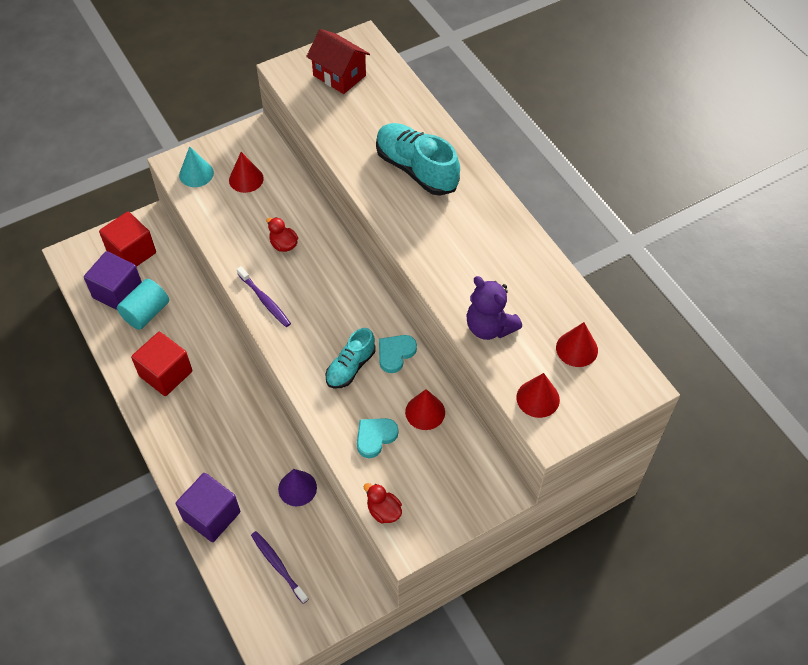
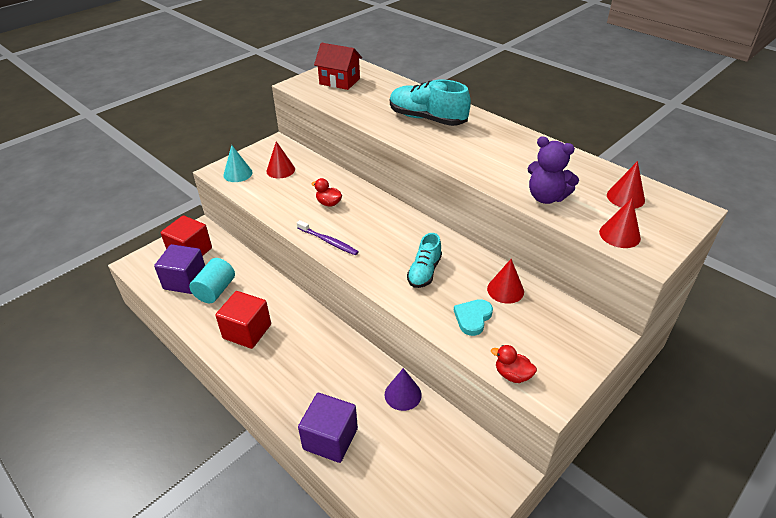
camera: 15 degrees left, 15 degrees down
(278, 565) = (413, 467): purple toothbrush -> none
(395, 354) = (457, 255): turquoise heart -> none

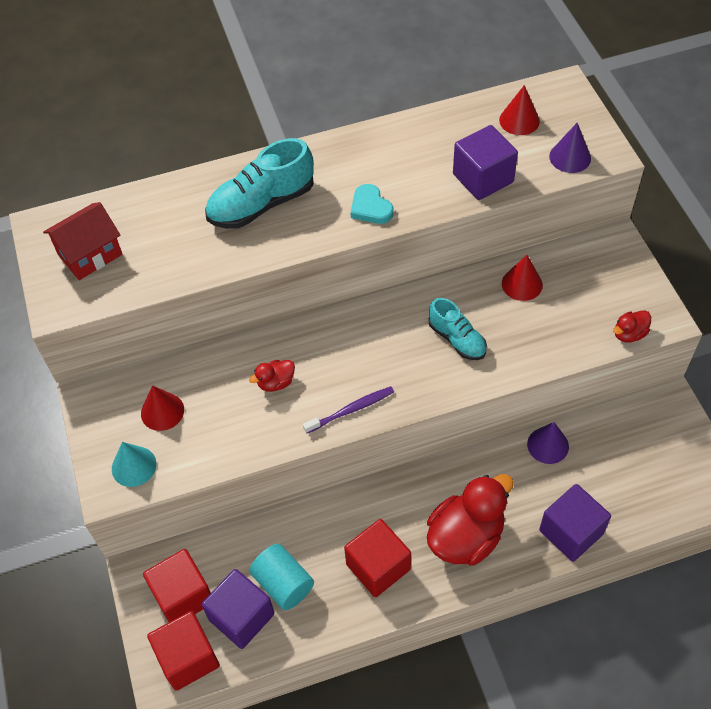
camera: 60 degrees left, 15 degrees up
(150, 269) = (188, 658): none -> red cube
(293, 371) = (466, 537): none -> red duck
(473, 318) = (545, 329): turquoise heart -> turquoise heart (370, 207)
(546, 197) = (483, 178): purple teddy bear -> purple cube
(619, 235) = (570, 157): red cone -> purple cone

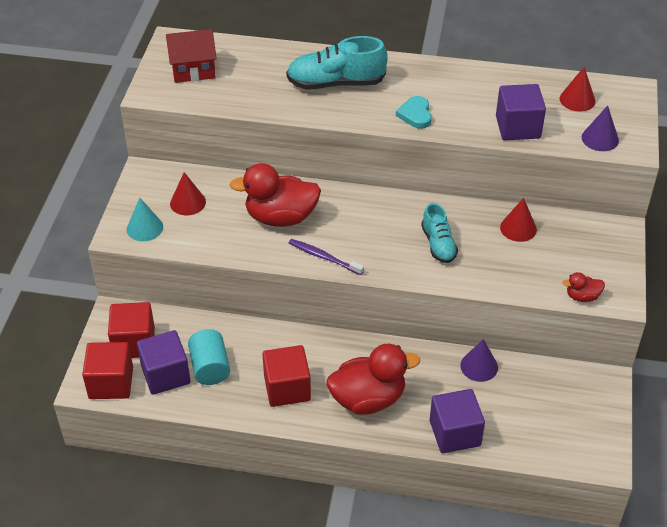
camera: 25 degrees right, 10 degrees down
(276, 382) = (281, 217): red duck -> red duck, size x2.17
(351, 410) = (324, 257): purple toothbrush -> purple toothbrush turned 150 degrees counterclockwise

